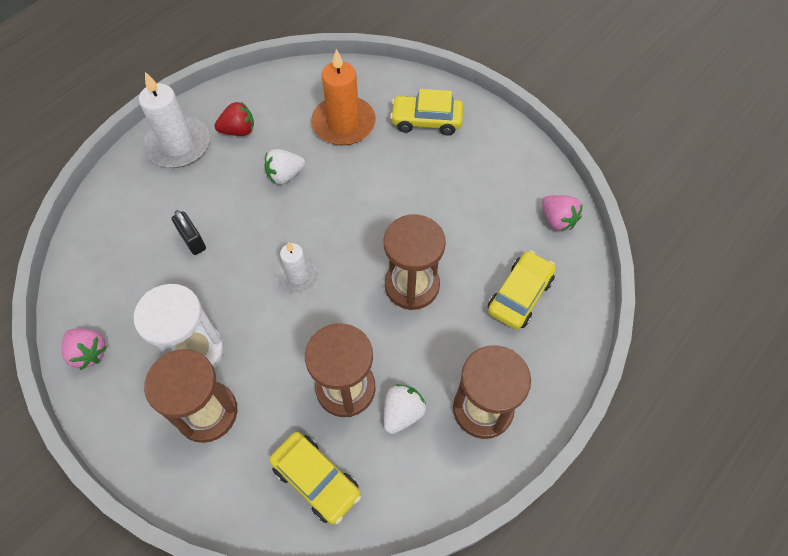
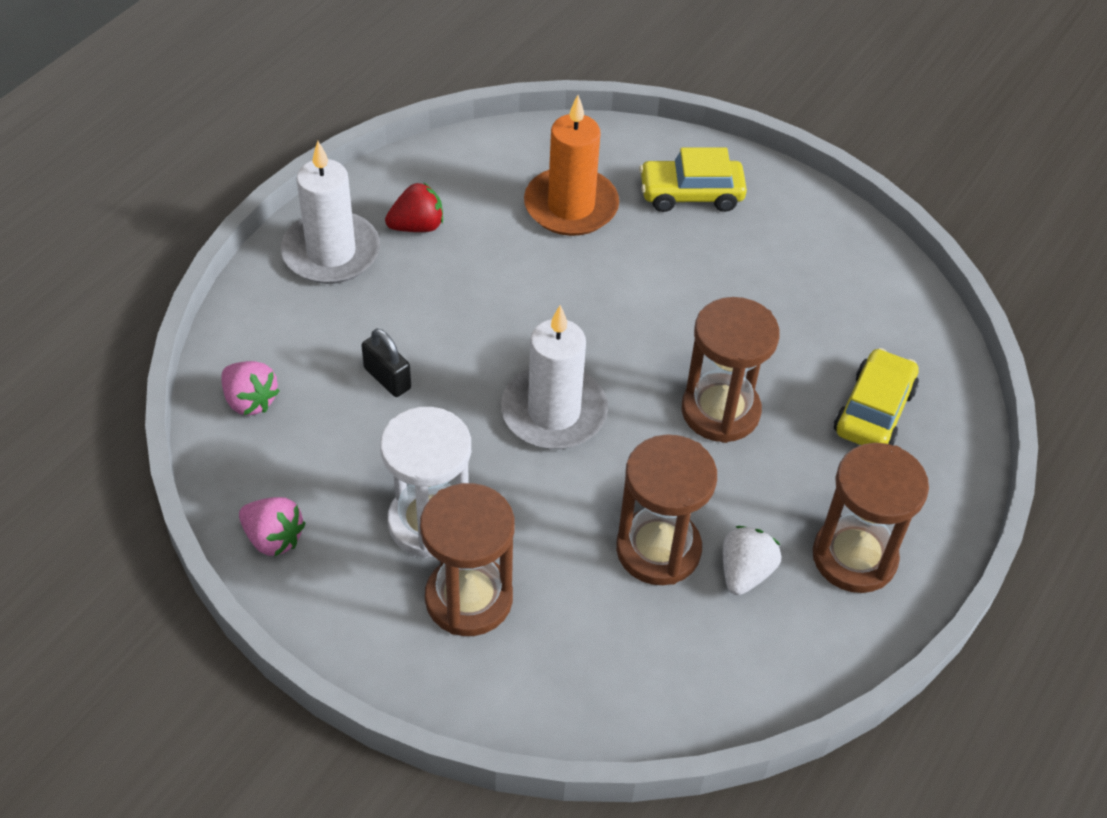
camera: 10 degrees left, 10 degrees down
(285, 175) = (502, 281): white strawberry -> none
(297, 275) = (554, 412): white candle -> white candle, size x1.67
(316, 480) = (645, 667): yellow car -> none
(557, 220) = (905, 311): pink strawberry -> pink strawberry (250, 401)

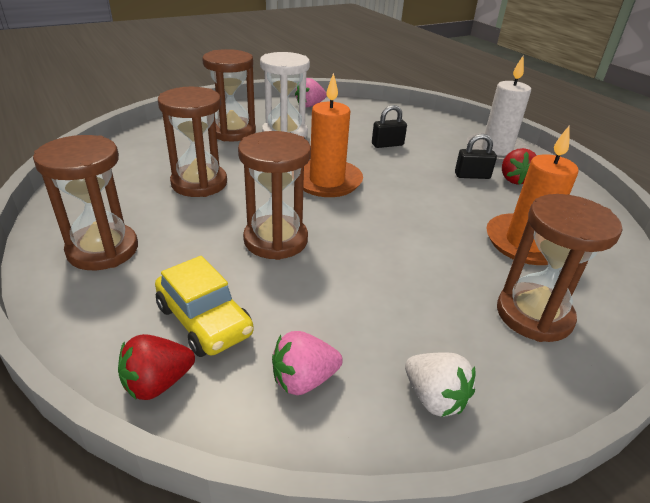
camera: 115 degrees right, 15 degrees down
(250, 401) = (394, 115): pink strawberry -> pink strawberry (304, 380)
(433, 268) = (472, 176): none -> black padlock
(554, 412) = (327, 181): white candle -> orange candle
(691, 194) = (534, 315): yellow car -> brown hourglass
(745, 573) = (149, 204): white strawberry -> white strawberry (434, 398)
(953, 406) = (158, 383): none -> red strawberry

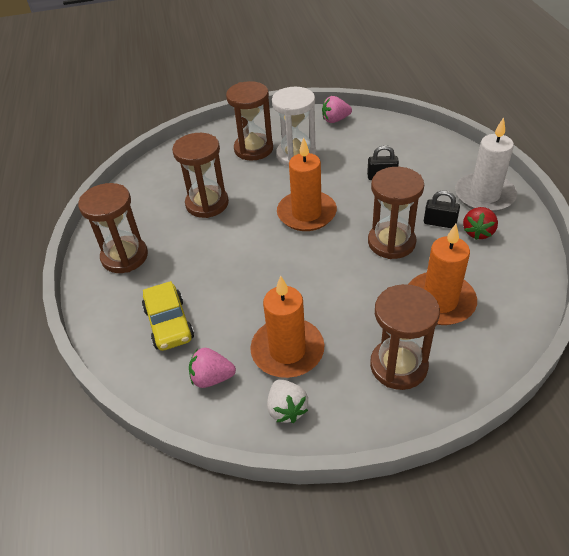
camera: 25 degrees right, 10 degrees up
(158, 383) = (129, 361): red strawberry -> none
(276, 240) = (241, 266): brown hourglass -> brown hourglass (391, 242)
(390, 323) = (287, 350): none -> orange candle

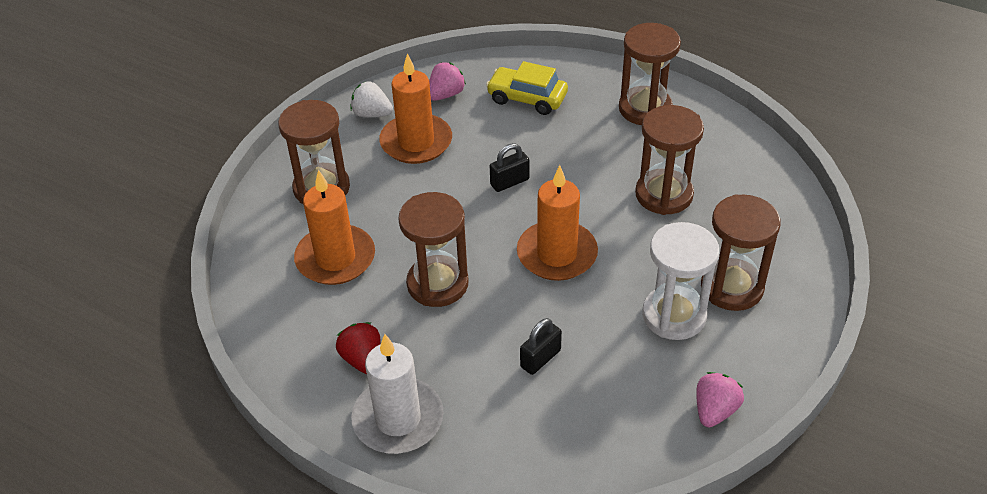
camera: 130 degrees right, 0 degrees up
(439, 223) = (413, 342): black padlock -> black padlock (509, 182)

